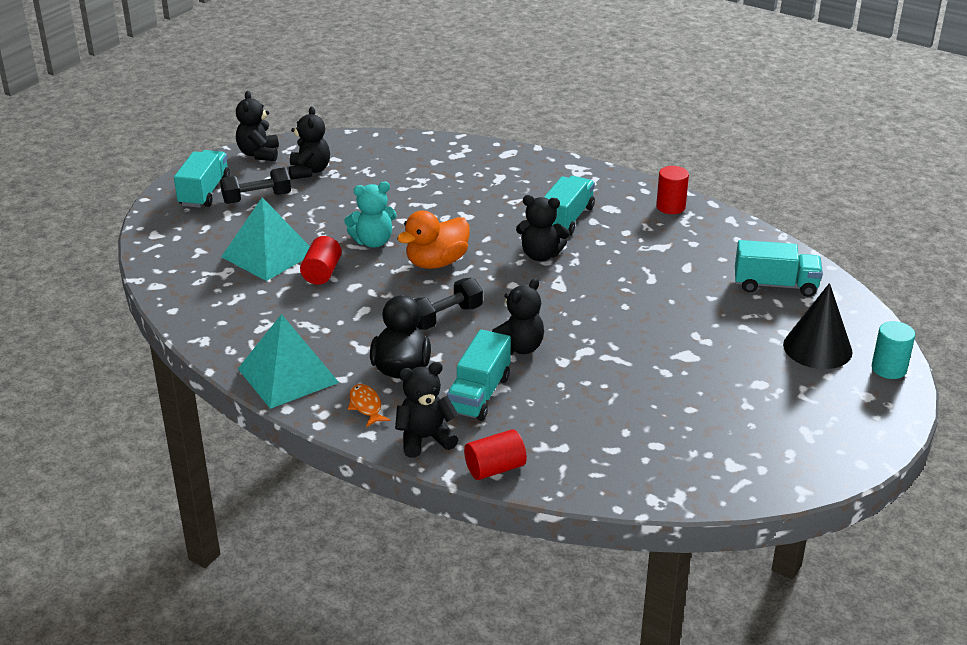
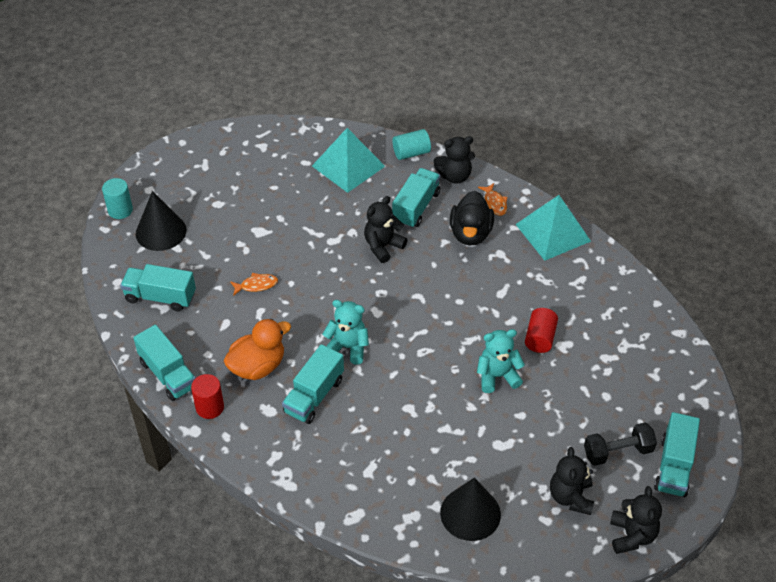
camera: 175 degrees left, 15 degrees up
(268, 254) = (591, 365): turquoise pyramid -> turquoise pyramid (348, 166)
(403, 159) = (470, 513): none -> black cone
(436, 262) = (440, 344): orange duck -> orange duck (258, 366)
(445, 317) = (436, 280): black dumbbell -> none
(495, 468) = (411, 153): red cylinder -> turquoise cylinder
(540, 255) = (348, 347): black teddy bear -> turquoise teddy bear
(666, 301) = (256, 285): none -> orange fish
(727, 226) = (168, 374): none -> turquoise truck

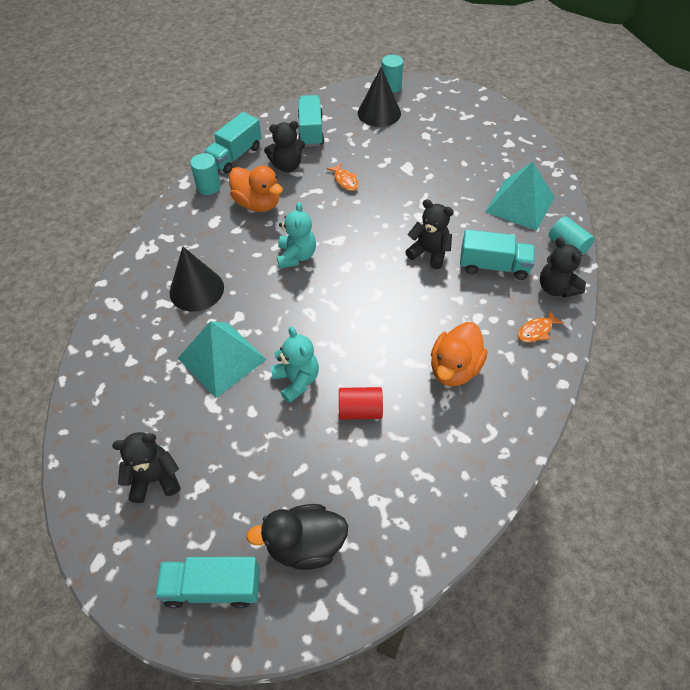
camera: 75 degrees right, 5 degrees up
(210, 407) = (209, 187): red cylinder -> turquoise cylinder
(314, 396) = (236, 246): turquoise truck -> none
(470, 233) = (481, 318): black duck -> black duck (305, 545)
(470, 513) = (125, 391): black cone -> black cone (196, 289)
(516, 266) = (454, 368): none -> orange duck
(553, 232) = (521, 395): turquoise pyramid -> turquoise pyramid (222, 358)
(618, 452) = (222, 518): black dumbbell -> none
(632, 535) = (111, 551): black teddy bear -> black teddy bear (287, 166)

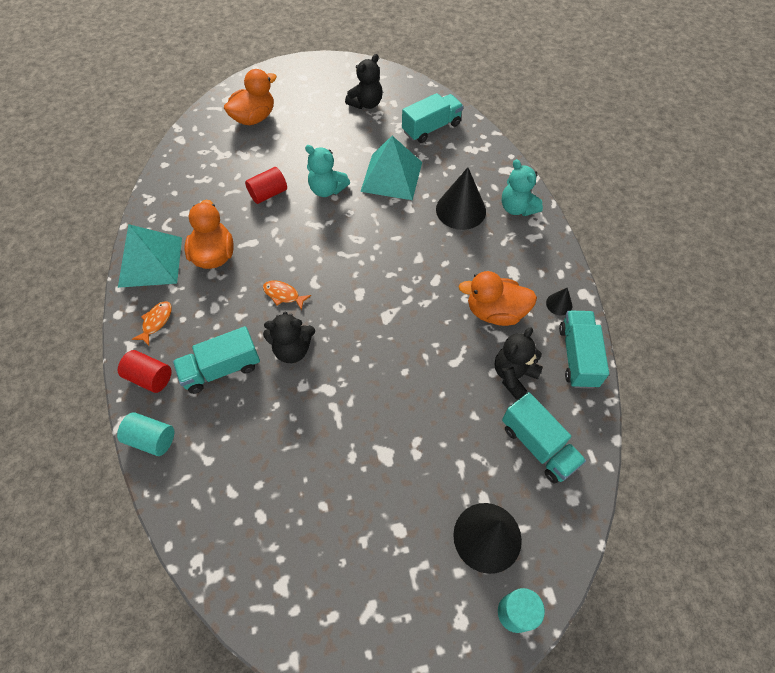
camera: 145 degrees right, 5 degrees up
(209, 187) = (559, 304): turquoise cylinder -> black cone
(213, 587) = (290, 83): turquoise truck -> turquoise truck (431, 128)
(296, 256) = (410, 279): turquoise teddy bear -> turquoise teddy bear (517, 208)
(305, 545) = (254, 118): black duck -> orange duck
(345, 181) = (437, 391): orange fish -> orange fish (283, 295)
(520, 204) = (225, 473): turquoise pyramid -> turquoise pyramid (150, 261)
(556, 288) = (150, 377): black teddy bear -> red cylinder

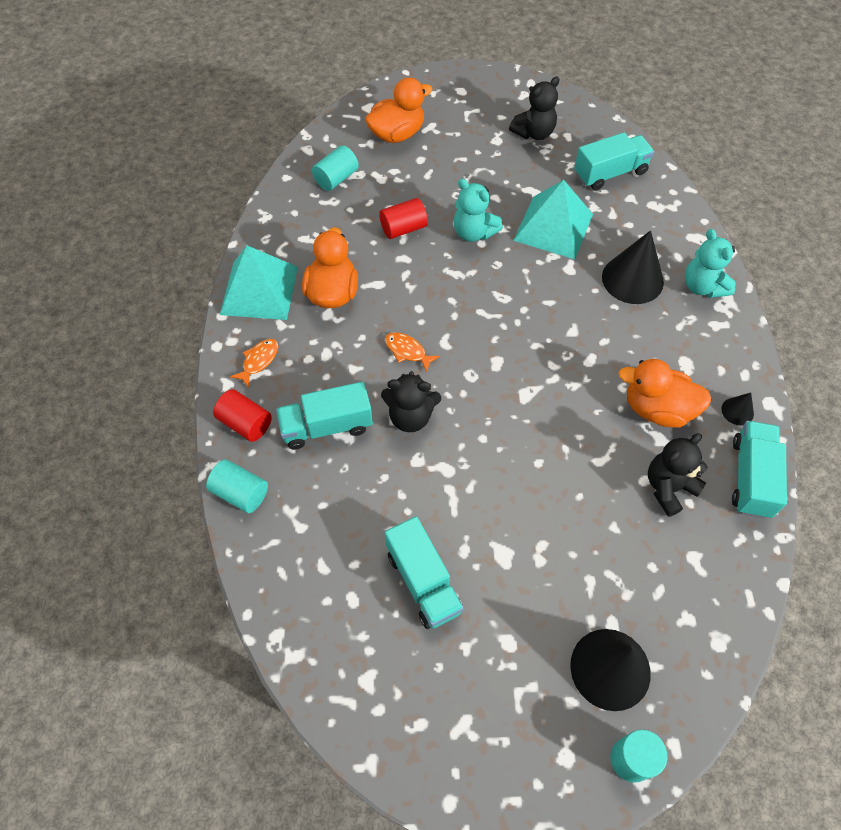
camera: 10 degrees right, 0 degrees up
(207, 160) = (336, 178): none -> turquoise cylinder
(538, 445) = (686, 574): turquoise truck -> turquoise truck (423, 582)

